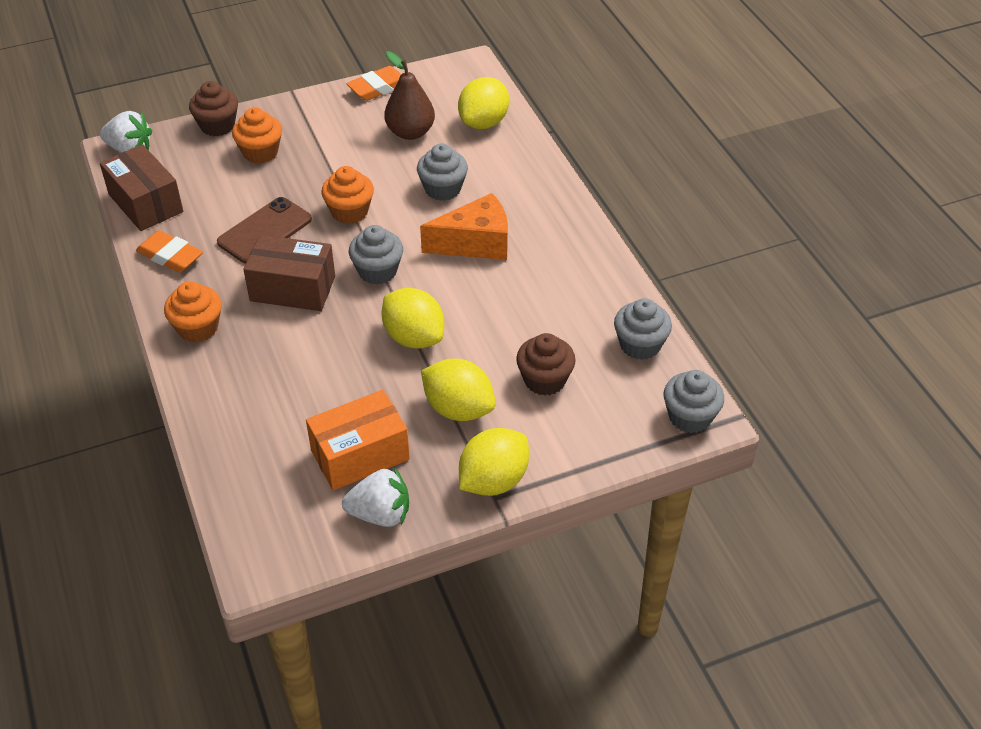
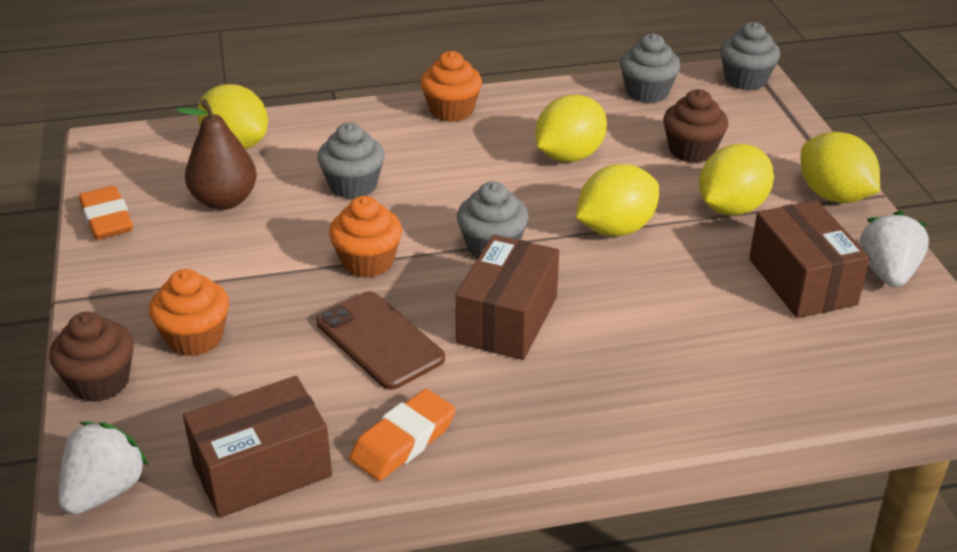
camera: 80 degrees left, 10 degrees down
(198, 328) = (568, 413): orange cupcake -> orange cupcake (451, 110)
(360, 455) = (802, 281): orange box -> brown box
(475, 243) = (463, 172): orange cheese -> none
(515, 302) = (569, 156): none -> yellow lemon

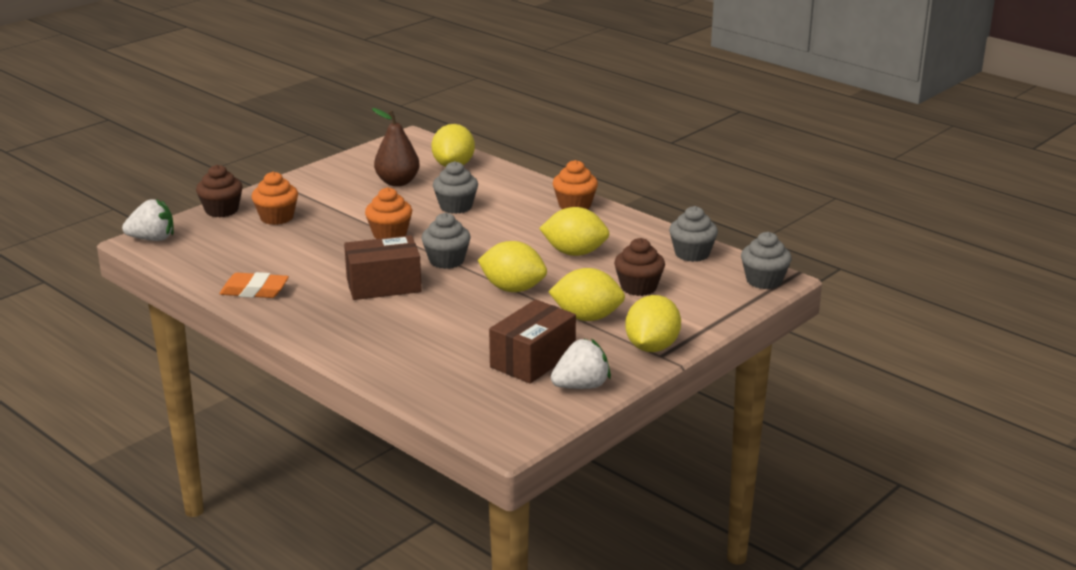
camera: 55 degrees right, 10 degrees down
(107, 219) = (345, 163): orange eraser -> none
(262, 470) = (200, 266): brown box -> none
(379, 340) = (326, 259): brown phone -> none

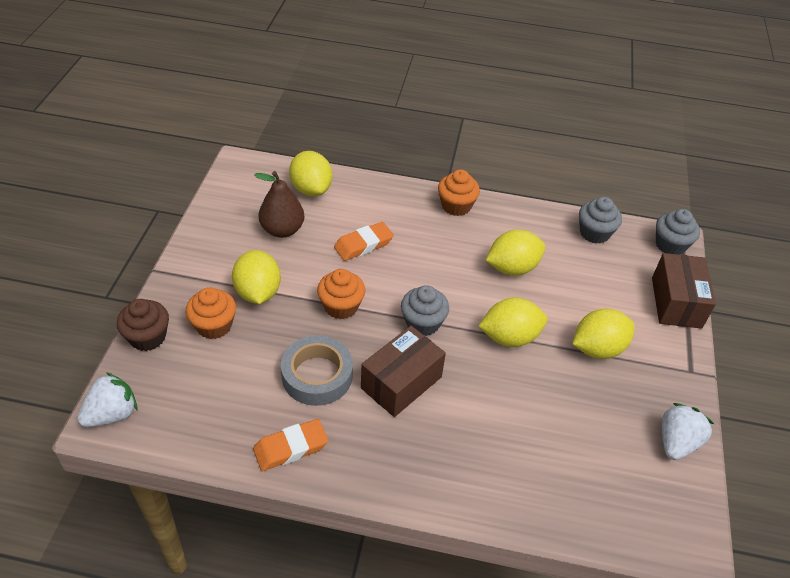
camera: 35 degrees left, 20 degrees up
(321, 263) = (317, 375): none -> grey tape
(456, 207) = (363, 245): grey cupcake -> orange eraser
(532, 360) = (611, 426): brown box -> brown box (676, 302)
(638, 287) = (597, 292): brown cupcake -> none
(652, 347) = (676, 364): yellow lemon -> yellow lemon (258, 292)

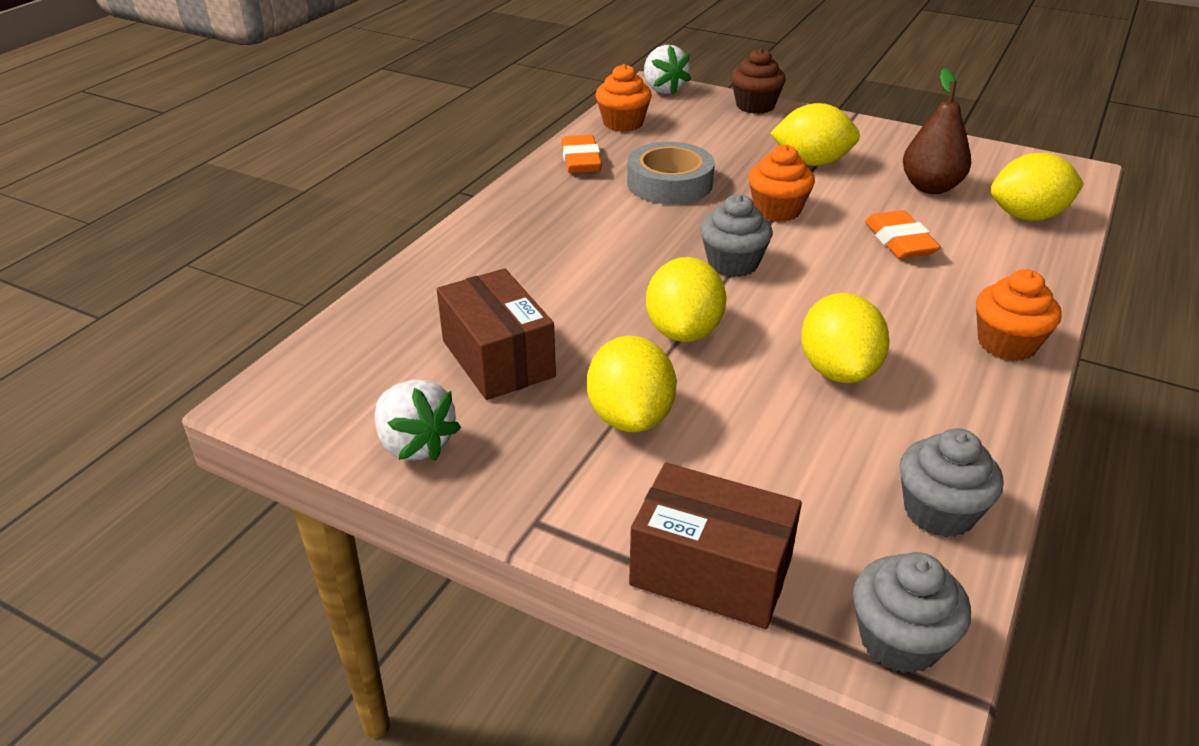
camera: 110 degrees right, 10 degrees down
(214, 325) = (763, 136): orange cupcake -> orange cupcake (623, 123)
(401, 382) = (637, 232): brown box -> brown box (497, 359)

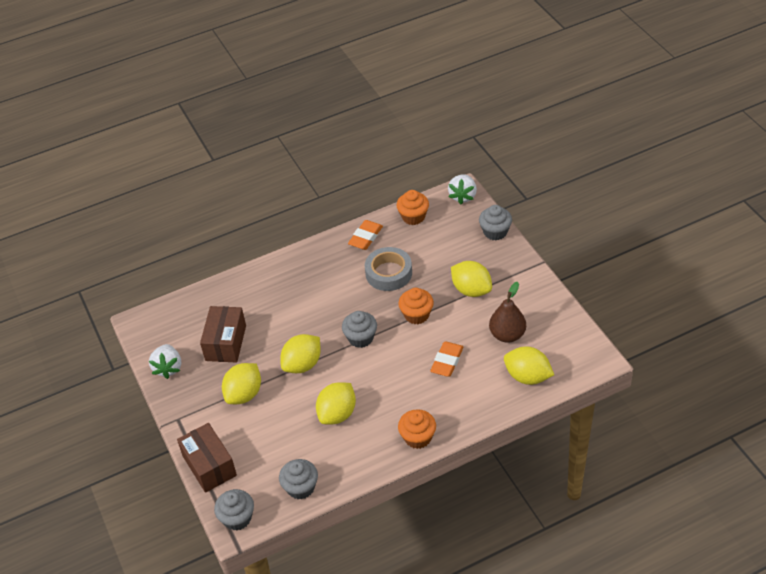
camera: 40 degrees right, 10 degrees up
(755, 106) = (495, 232): brown cupcake -> grey cupcake

